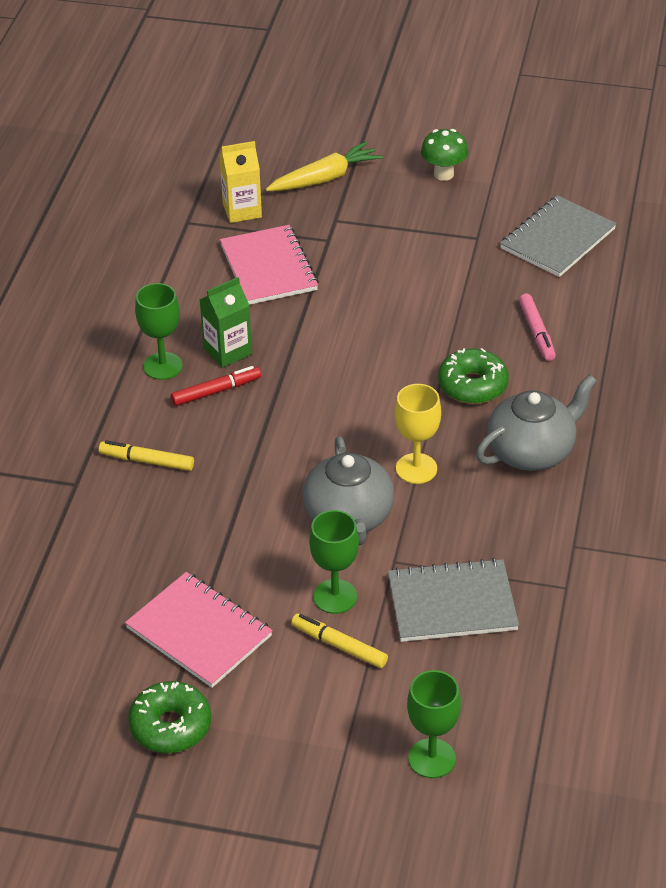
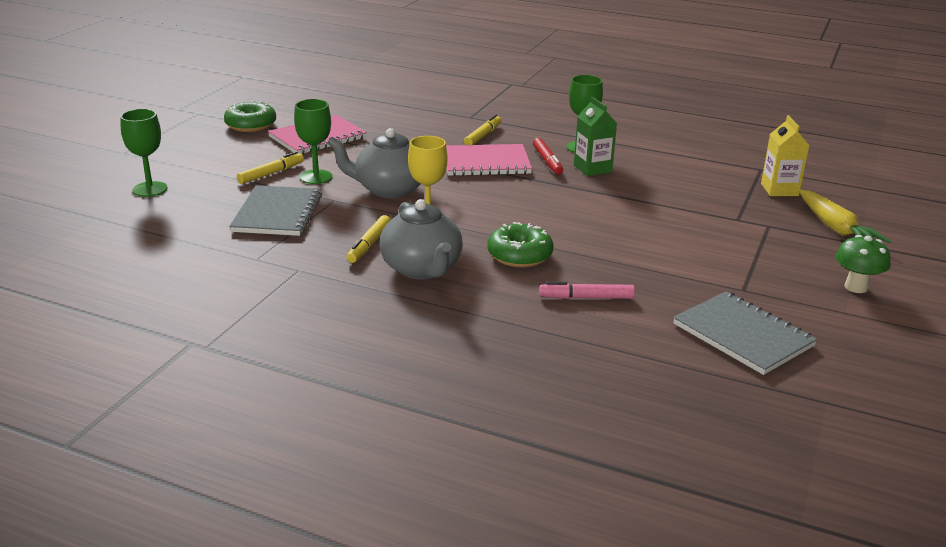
camera: 100 degrees right, 15 degrees down
(268, 268) = (697, 192): pink notebook -> pink notebook (486, 163)
(496, 503) = (369, 244): none -> yellow marker

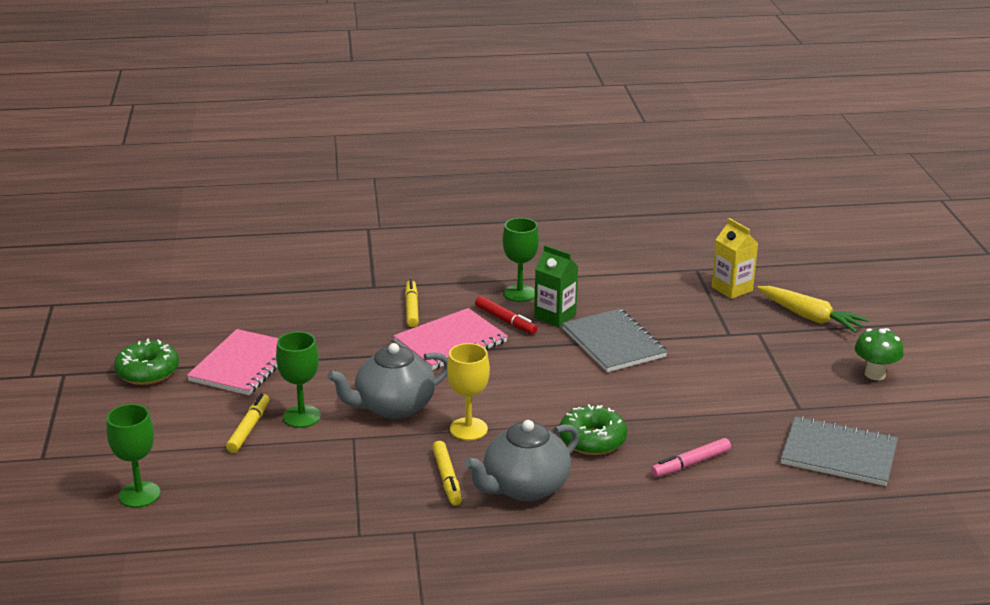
camera: 30 degrees left, 0 degrees up
(277, 213) = (315, 475): grey notebook -> grey notebook (613, 343)
(422, 269) = (524, 487): grey teapot -> grey teapot turned 105 degrees clockwise

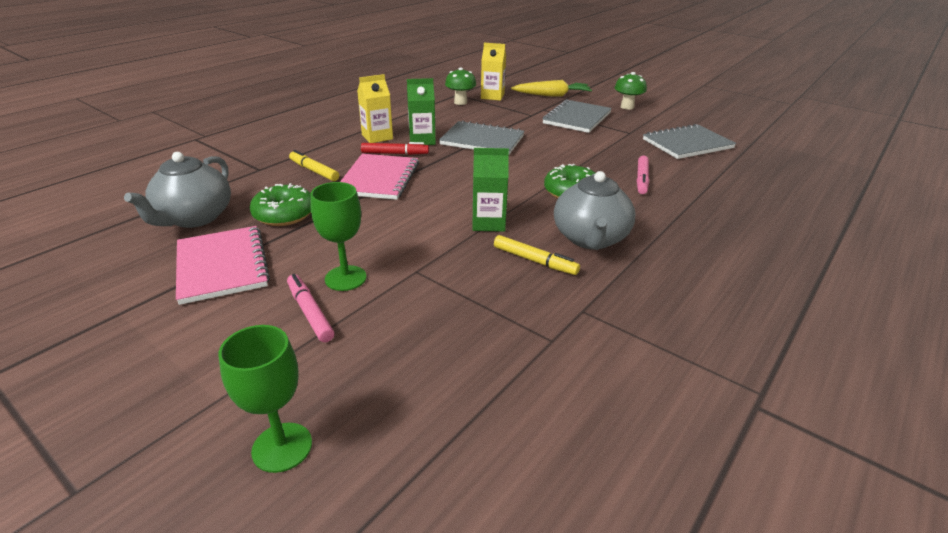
camera: 45 degrees left, 5 degrees up
(148, 372) = (114, 320): green donut -> green donut (284, 214)
(249, 428) = (310, 312): yellow marker -> pink marker
(393, 407) = (410, 235): grey teapot -> grey teapot (194, 218)
(468, 429) = (488, 223): yellow goblet -> green carton
(519, 293) = (377, 137): green goblet -> yellow carton
(678, 283) = (460, 102): none -> green mushroom
(774, 362) = (577, 118): none -> grey notebook

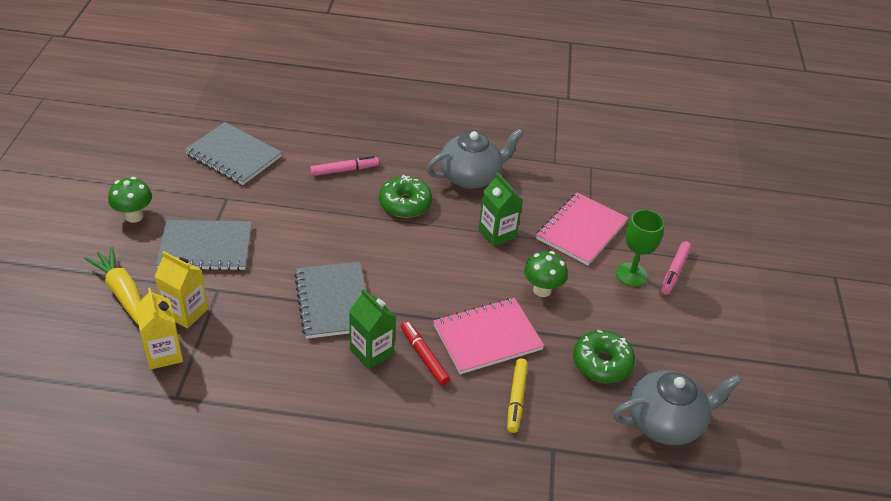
camera: 125 degrees left, 10 degrees up
(222, 266) = (688, 349): pink notebook -> pink notebook (581, 230)
(282, 447) = (747, 227): green goblet -> none
(377, 137) = (393, 398): yellow carton -> yellow carton (186, 312)
(460, 102) = (212, 377): green mushroom -> green mushroom (542, 290)
(534, 261) = (524, 195): yellow marker -> none

